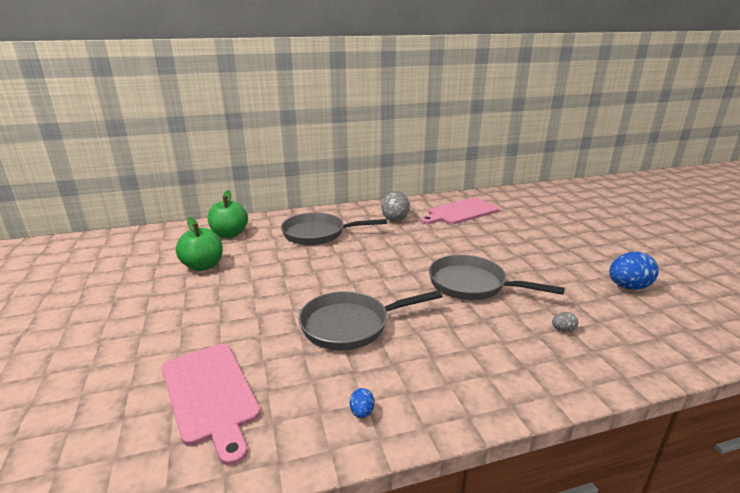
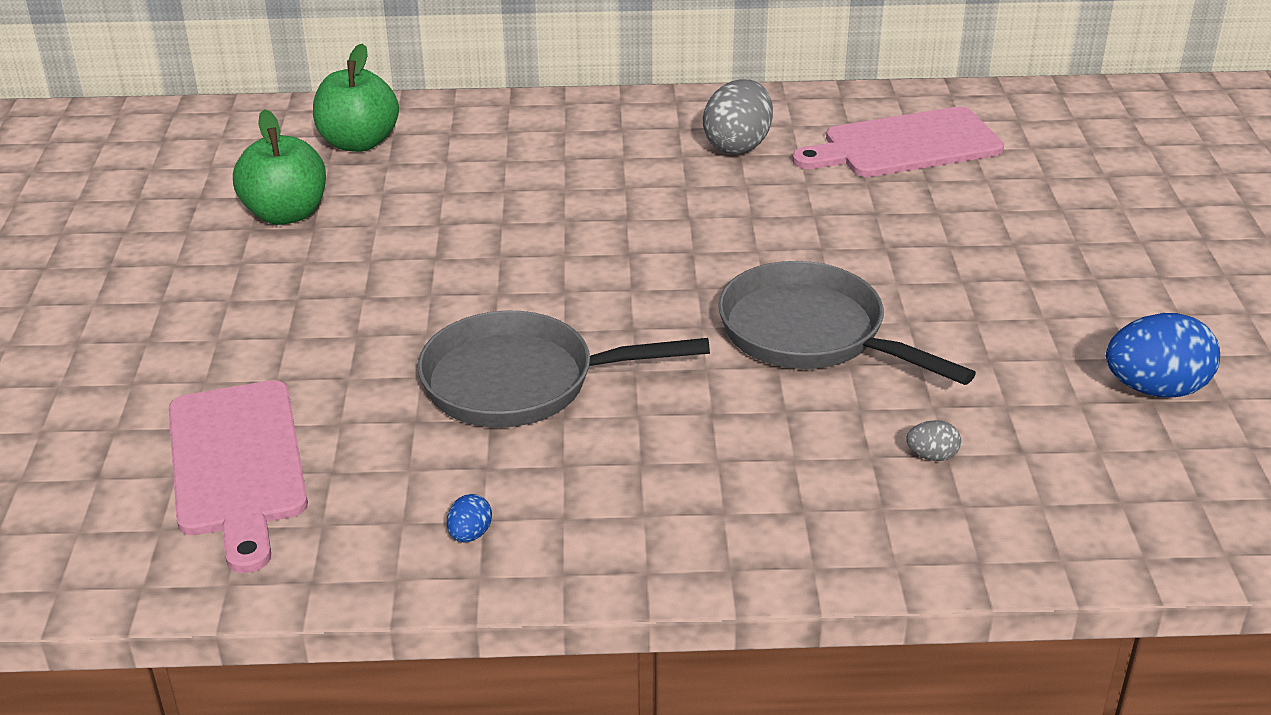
camera: 15 degrees right, 10 degrees up
(318, 234) = (545, 165): grey pan -> none

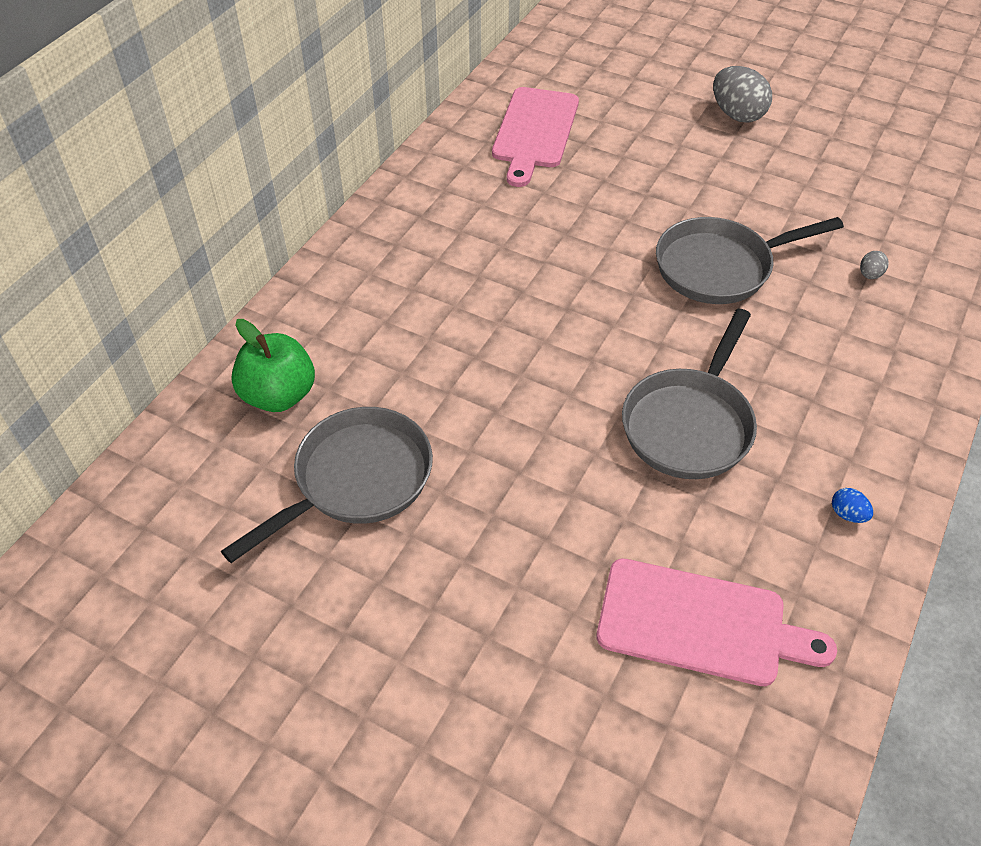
camera: 60 degrees left, 15 degrees up
(286, 214) = (356, 480): green apple -> grey pan
(737, 145) = (470, 200): grey egg -> grey egg (737, 115)
(1155, 389) = (853, 167): blue egg -> none

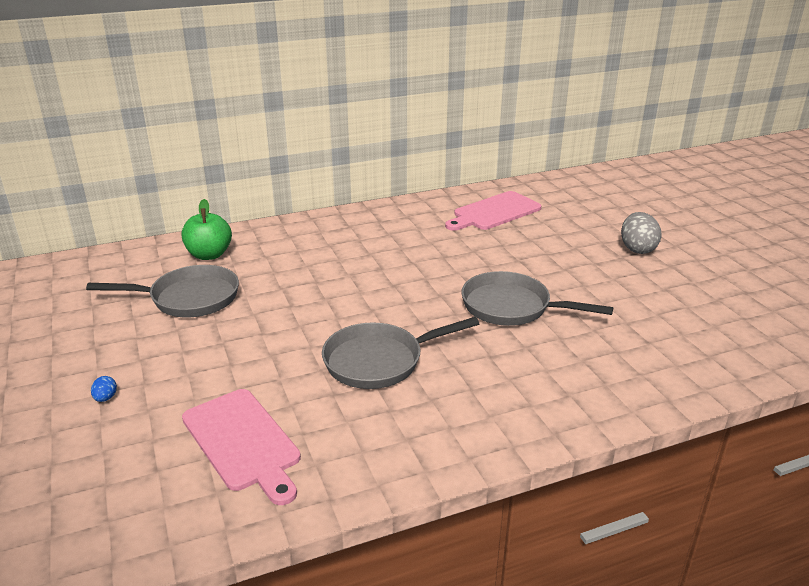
camera: 40 degrees right, 20 degrees down
(847, 514) = (405, 449): blue egg -> blue egg (106, 398)
(870, 275) = (610, 354): grey egg -> none

